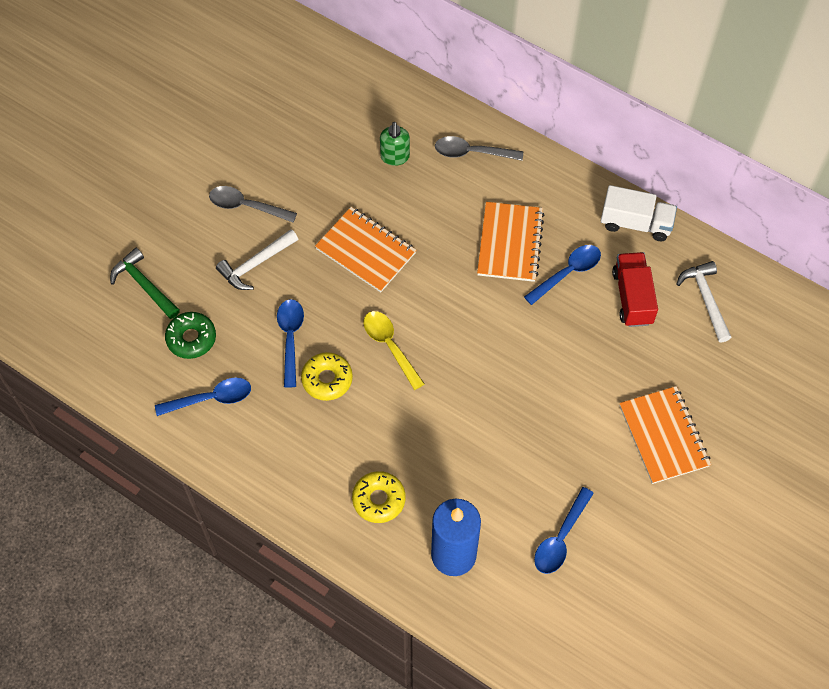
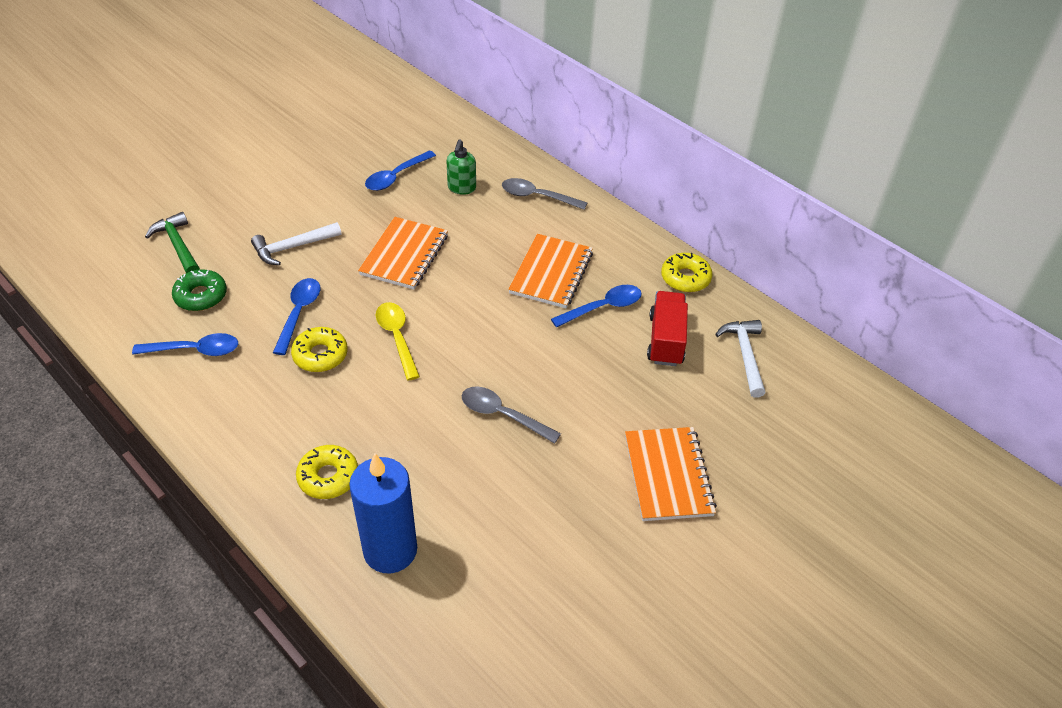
camera: 10 degrees right, 15 degrees down
(246, 206) = (304, 202): grey spoon -> grey spoon (502, 415)
(366, 251) = (404, 255): orange notebook -> orange notebook turned 60 degrees clockwise
(560, 538) = (520, 558): blue spoon -> blue spoon (396, 177)
(635, 223) = (685, 278): white truck -> yellow donut

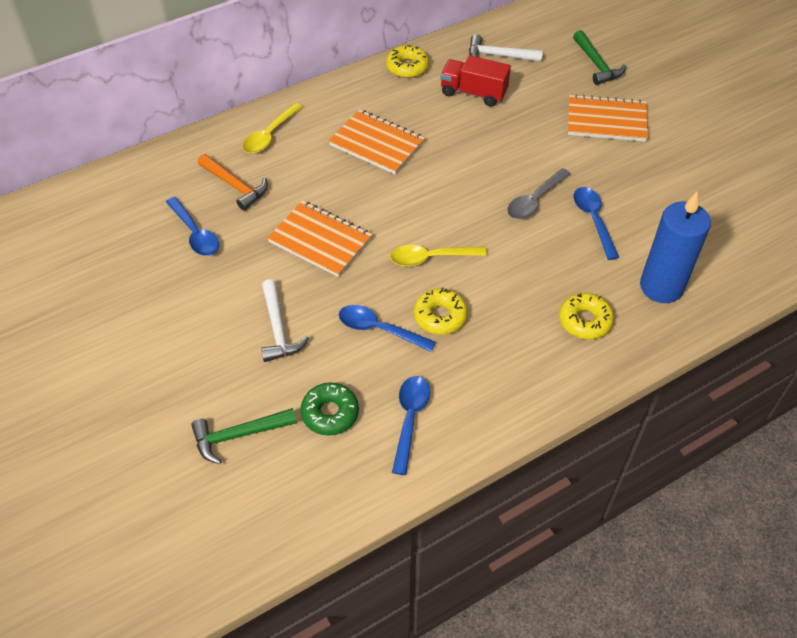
camera: 75 degrees left, 5 degrees up
(461, 188) = (235, 186): green soap dispenser -> orange hammer
(537, 196) = (269, 135): grey spoon -> yellow spoon
(603, 307) = (428, 120): blue spoon -> blue spoon (593, 220)
(777, 457) = (596, 64): none -> green hammer

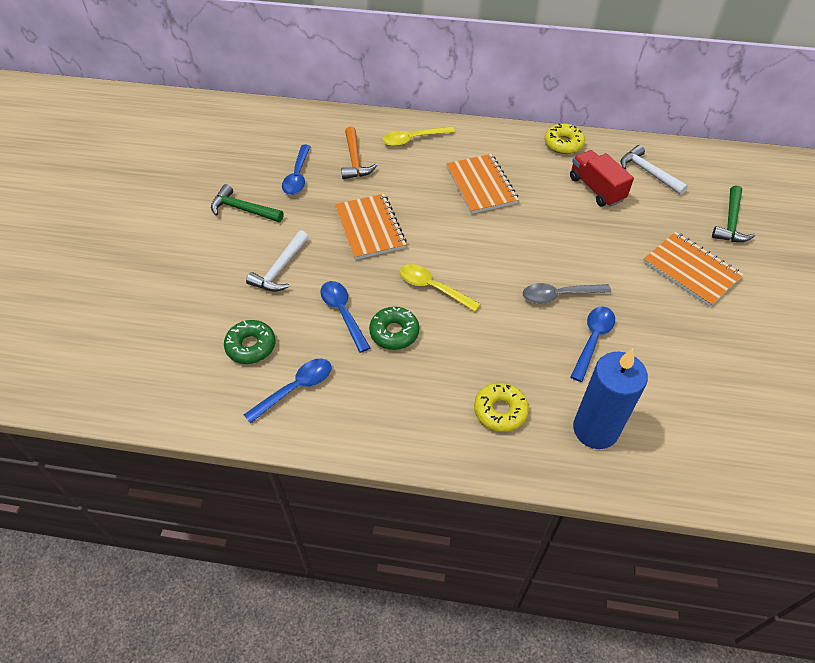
camera: 40 degrees right, 0 degrees up
(239, 435) = (184, 320): green hammer -> green hammer (243, 209)
(440, 316) = (394, 332): yellow donut -> green donut

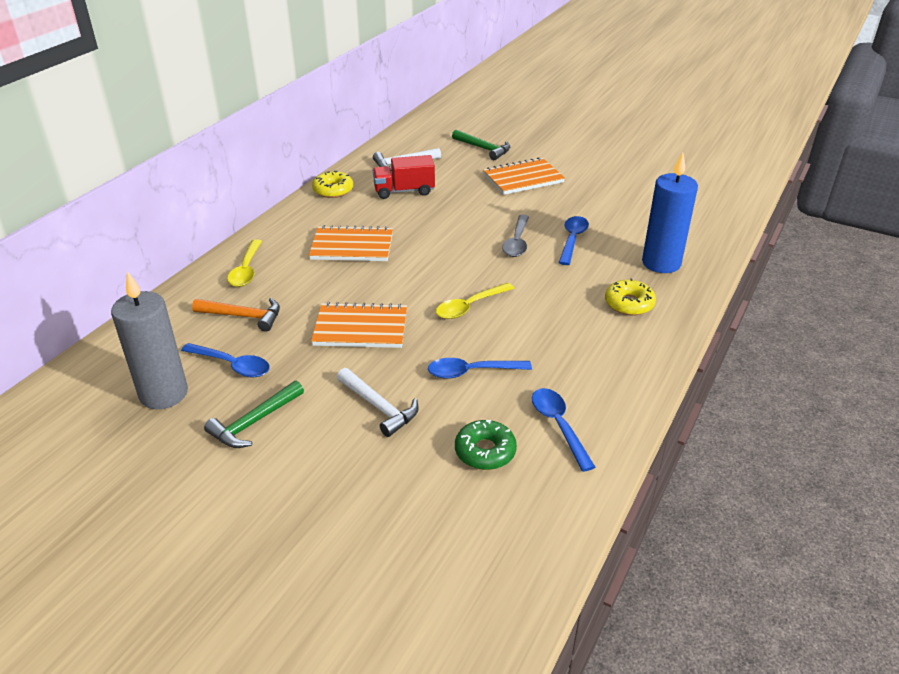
camera: 70 degrees left, 15 degrees down
(257, 157) = (164, 394): none -> grey candle
(394, 332) = (514, 343): green donut -> none
(592, 340) = (572, 240): blue spoon -> blue spoon turned 60 degrees clockwise

